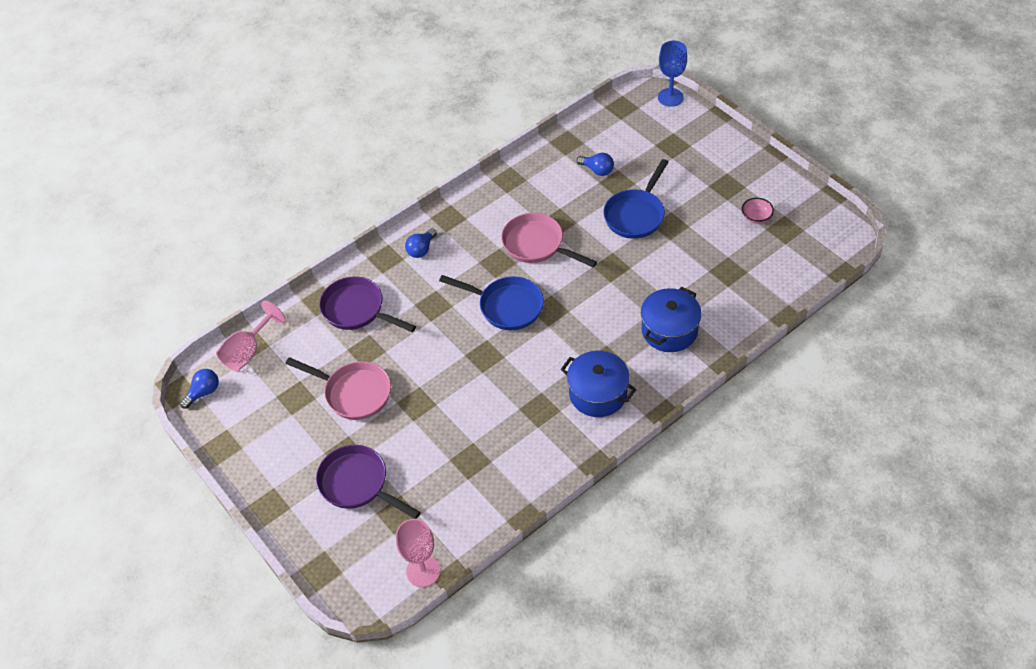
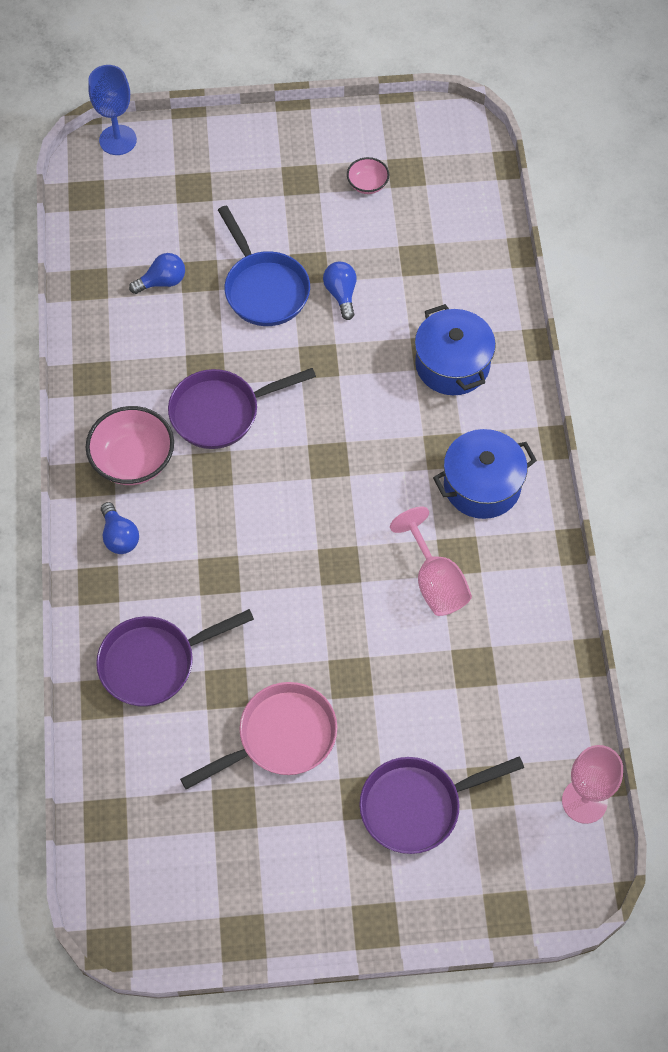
camera: 60 degrees left, 10 degrees up
(204, 392) = (137, 917): blue light bulb -> blue light bulb (341, 294)
(248, 351) = (114, 827): pink goblet -> pink goblet (435, 582)
(473, 226) = (133, 460): none -> pink bowl
(506, 306) = (286, 499): blue pan -> none
(537, 245) = (221, 412): pink pan -> purple pan

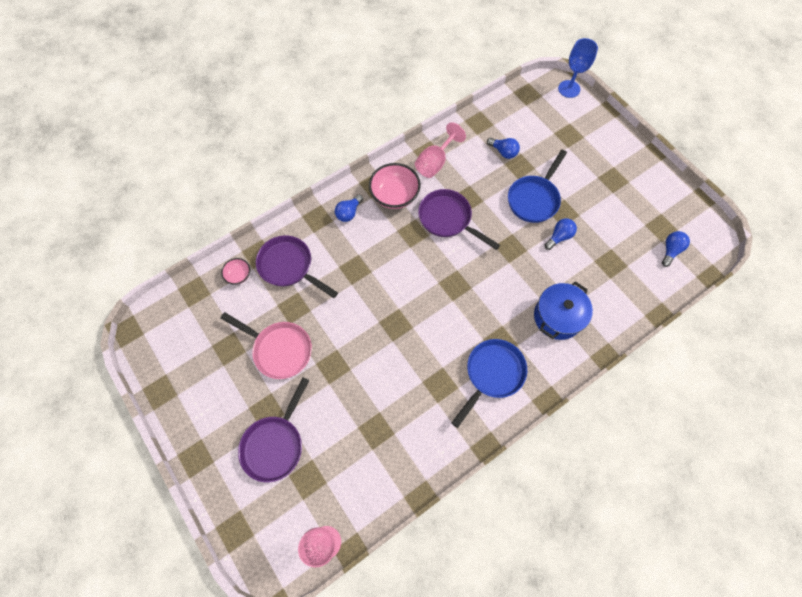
camera: 60 degrees right, 5 degrees up
(367, 184) = (637, 212): pink bowl -> pink bowl (238, 275)
(417, 806) = (275, 444): purple pan -> purple pan turned 105 degrees counterclockwise
(435, 582) = (416, 380): pink goblet -> pink goblet (435, 162)
(444, 183) = (670, 250): none -> blue light bulb
(482, 485) = (492, 374): blue pot -> blue pan

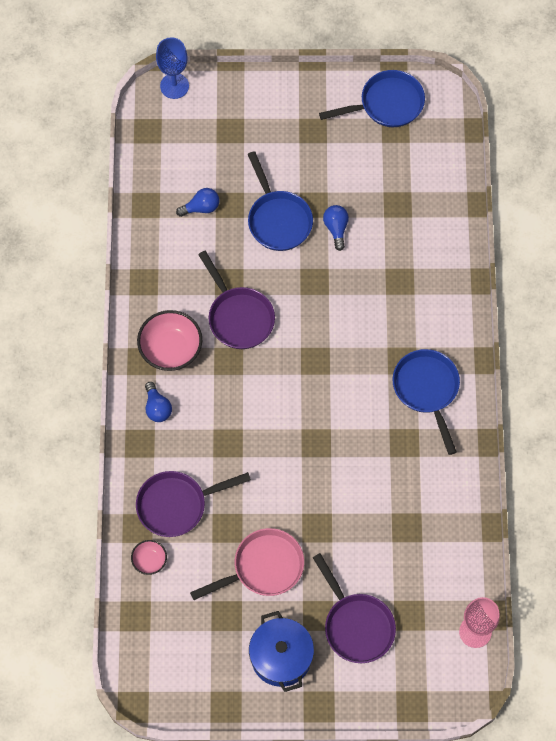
camera: 55 degrees left, 0 degrees up
(435, 162) = (161, 283): pink goblet -> none
(448, 219) = (238, 317): purple pan -> purple pan turned 105 degrees counterclockwise
(557, 317) = (415, 292): blue pot -> blue pot (281, 657)
(670, 250) = (424, 142): blue light bulb -> none
(674, 210) = (386, 104): none -> blue pan

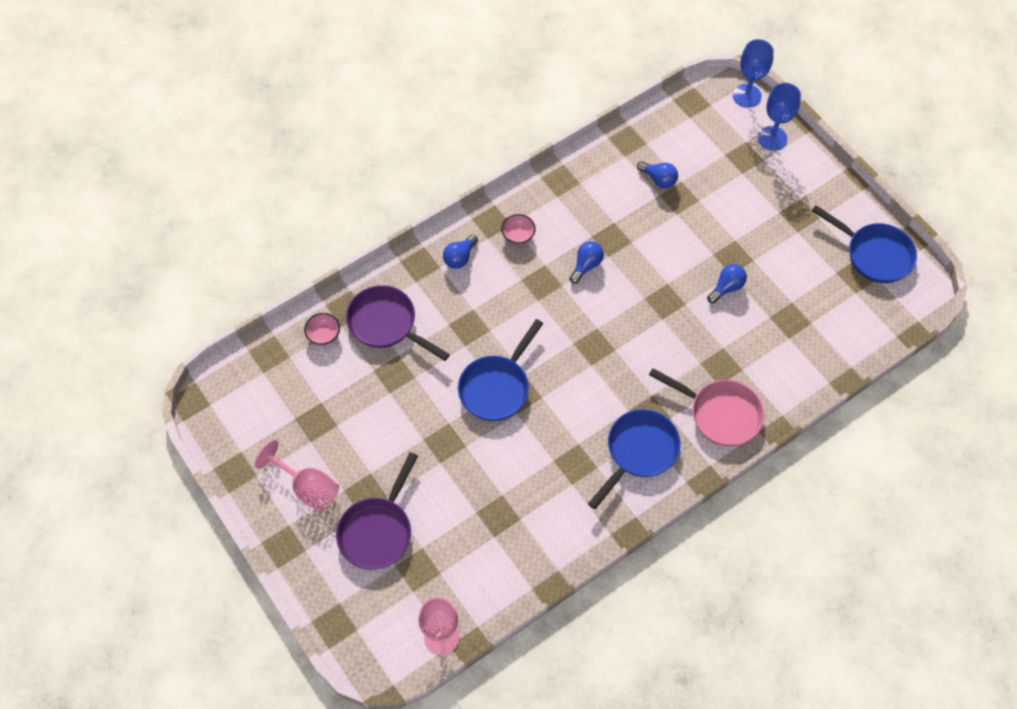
camera: 55 degrees right, 5 degrees down
(171, 349) = (518, 235): pink bowl -> pink bowl, size x0.53
(229, 97) = (772, 138): none -> blue goblet
(238, 317) = (586, 265): purple pan -> blue light bulb
(263, 567) = (378, 423): pink pan -> pink pan (720, 413)
(278, 219) = (696, 240): blue pan -> blue pan (497, 387)
(281, 657) = (308, 488): blue pot -> pink goblet

